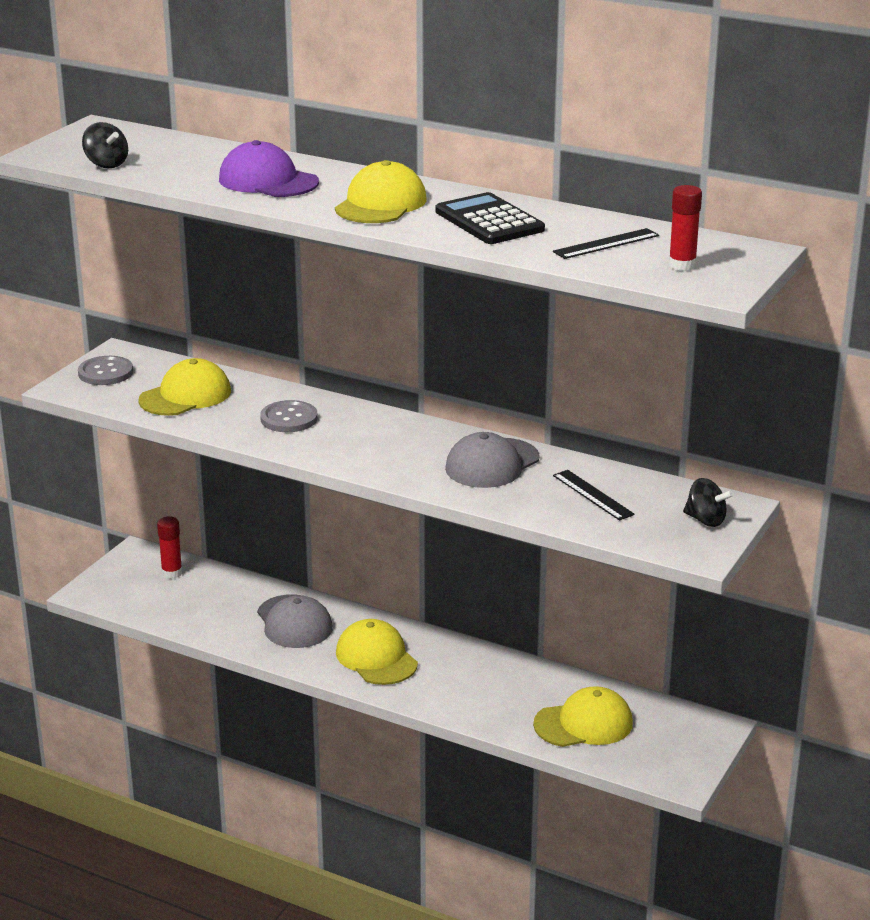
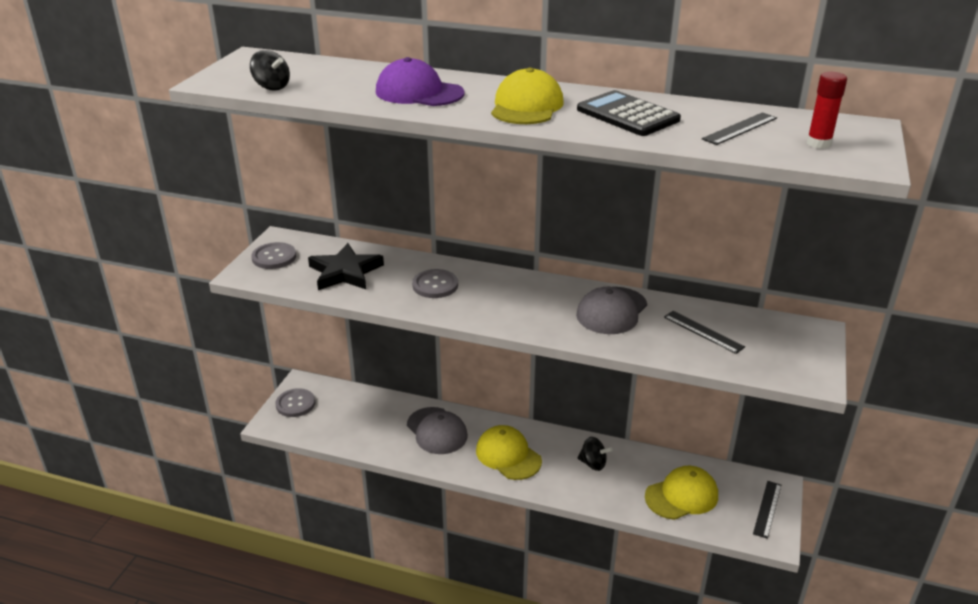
camera: 10 degrees left, 5 degrees up
(123, 575) = (295, 404): none -> grey button
(172, 573) = (332, 398): red glue stick -> none
(185, 396) = (345, 272): yellow cap -> black star
(689, 749) = (767, 509): none -> black ruler
(705, 520) = (801, 346): black spinning top -> black spinning top (593, 464)

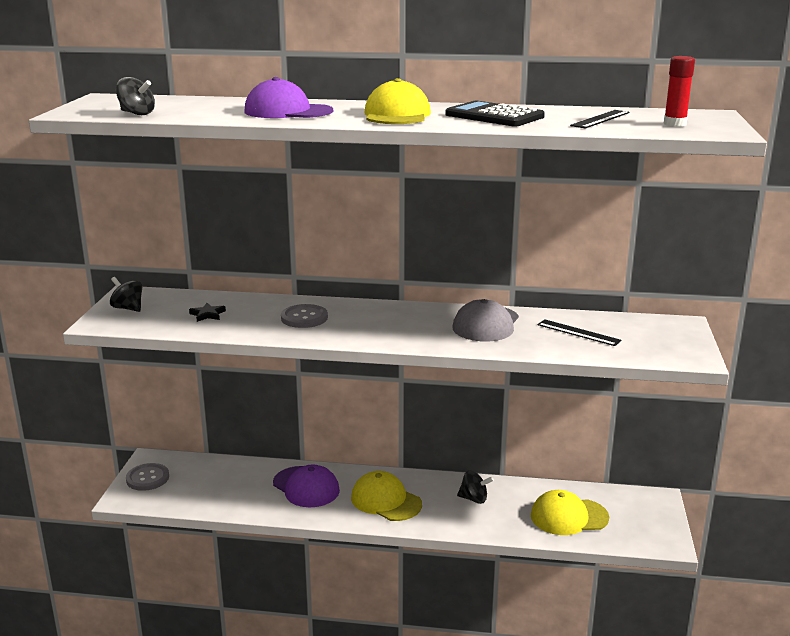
camera: 10 degrees left, 10 degrees down
(274, 257) = (128, 308): grey button -> black spinning top
(345, 272) = (207, 314): black star -> black star, size x0.46
(437, 431) = (306, 487): grey cap -> purple cap
(681, 496) = (569, 517): yellow cap -> yellow cap turned 150 degrees counterclockwise
(767, 509) = (654, 518): black ruler -> none

